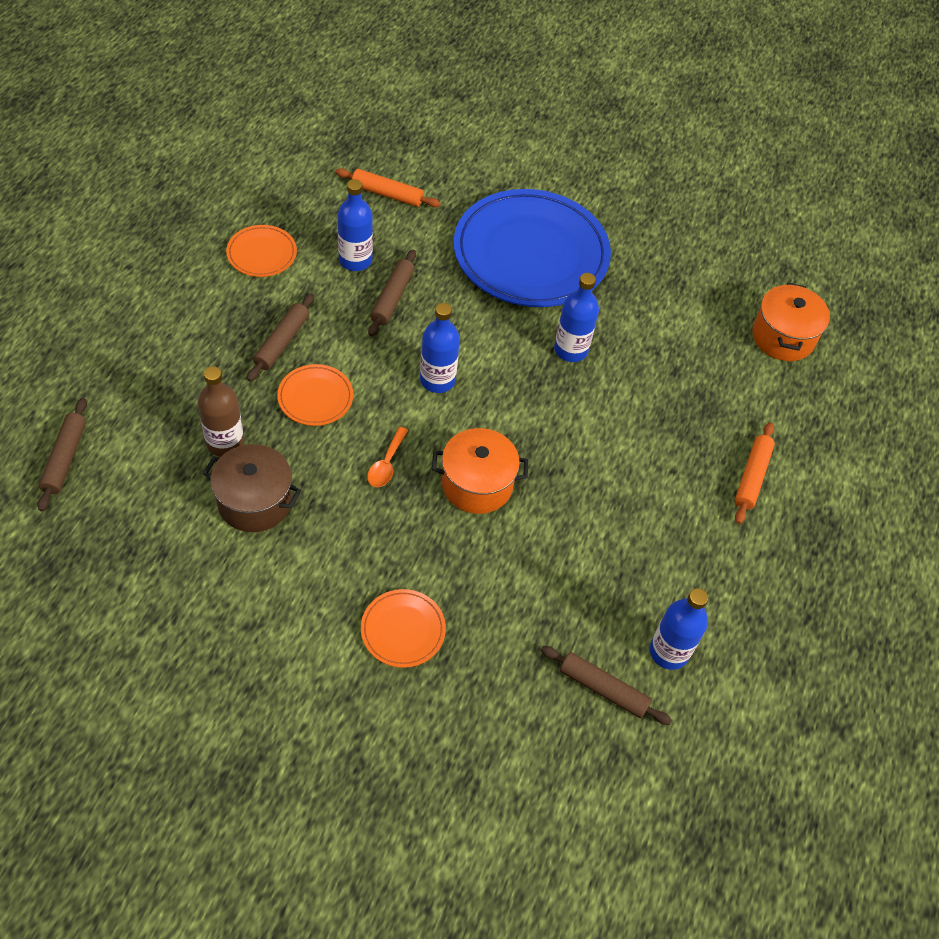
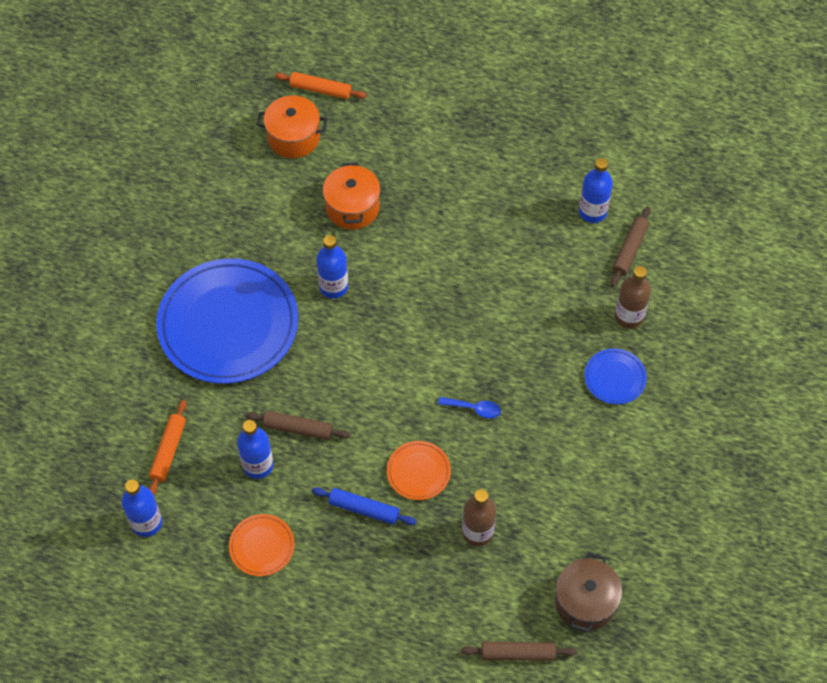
camera: 90 degrees left, 5 degrees up
(255, 502) = (529, 498): brown pot -> brown pot (585, 602)
(282, 342) = (364, 509): brown rolling pin -> blue rolling pin
(386, 464) = (474, 409): orange spoon -> blue spoon
(403, 630) = (615, 378): orange plate -> blue plate
(437, 380) = (383, 382): blue bottle -> blue bottle (146, 523)
(477, 484) = (480, 343): orange pot -> orange pot (352, 207)
(495, 666) = (629, 317): none -> brown bottle
(752, 477) = (435, 161): orange rolling pin -> orange rolling pin (320, 90)

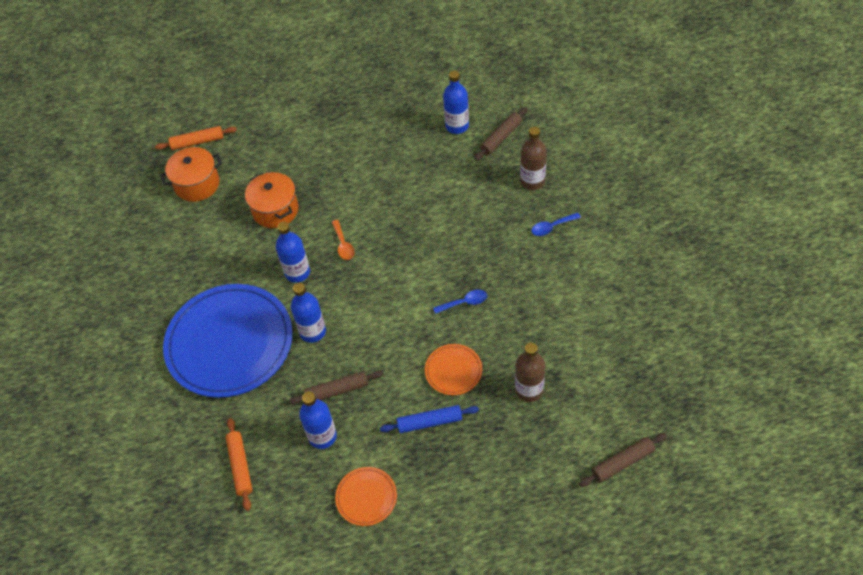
camera: 25 degrees left, 5 degrees down
(146, 523) = (257, 534): blue bottle -> blue bottle (313, 332)
(395, 281) = (343, 244): none -> orange spoon
(585, 602) = (644, 395): brown pot -> none
(615, 378) = (552, 227): blue plate -> blue spoon
(629, 250) = (501, 137): brown rolling pin -> brown rolling pin turned 45 degrees clockwise

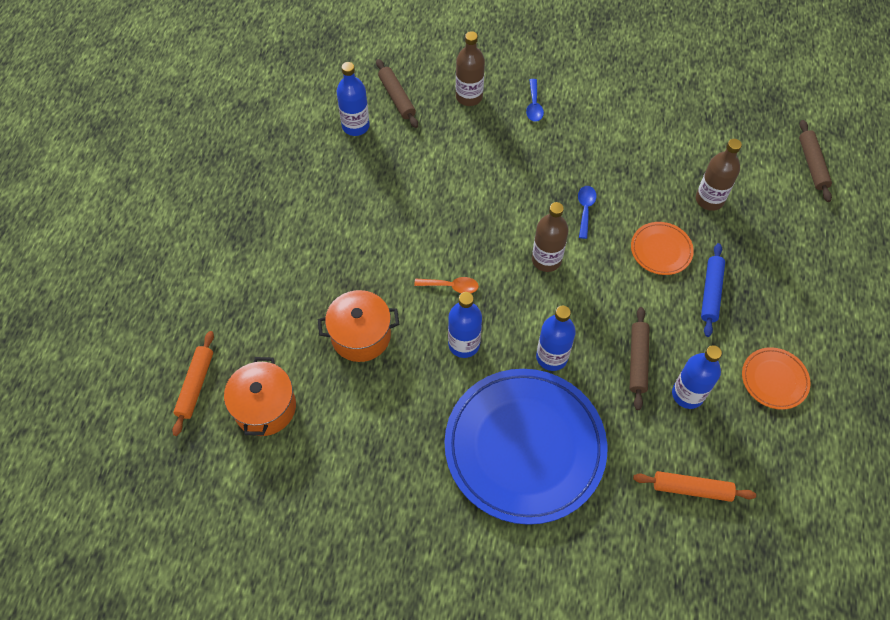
camera: 70 degrees left, 5 degrees up
(400, 295) = (546, 260): none -> brown bottle

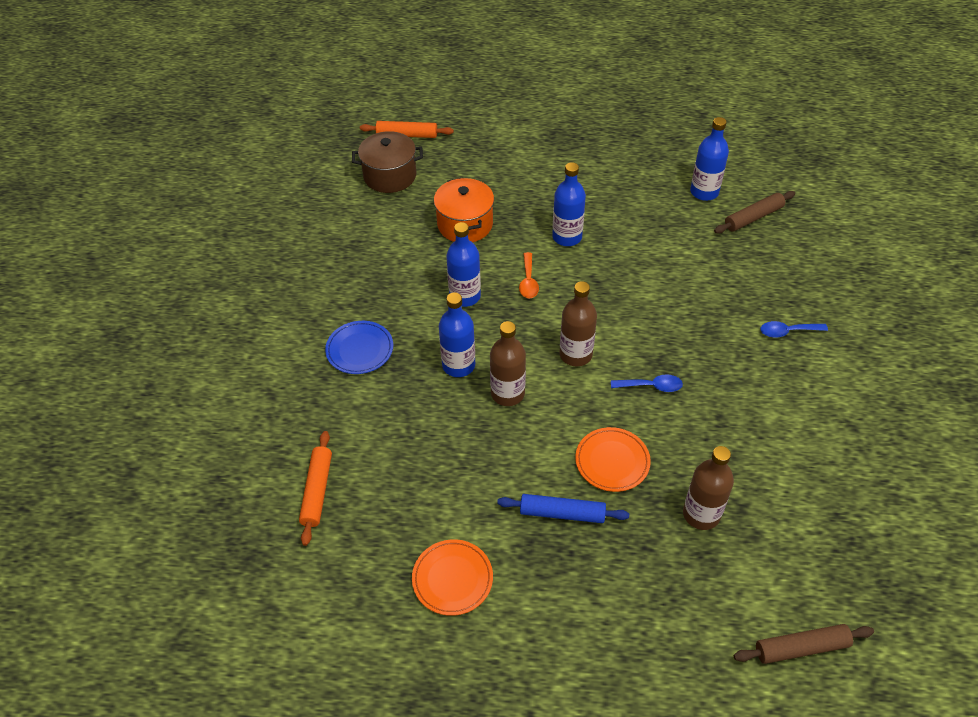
camera: 85 degrees right, 10 degrees down
(265, 407) = (390, 176): orange pot -> brown pot
(469, 97) = (777, 274): brown bottle -> brown bottle (507, 393)
(524, 447) = (360, 349): blue plate -> blue plate, size x0.43
(638, 361) = (463, 440): brown rolling pin -> none
(687, 394) = (426, 488): blue bottle -> blue bottle (567, 237)

